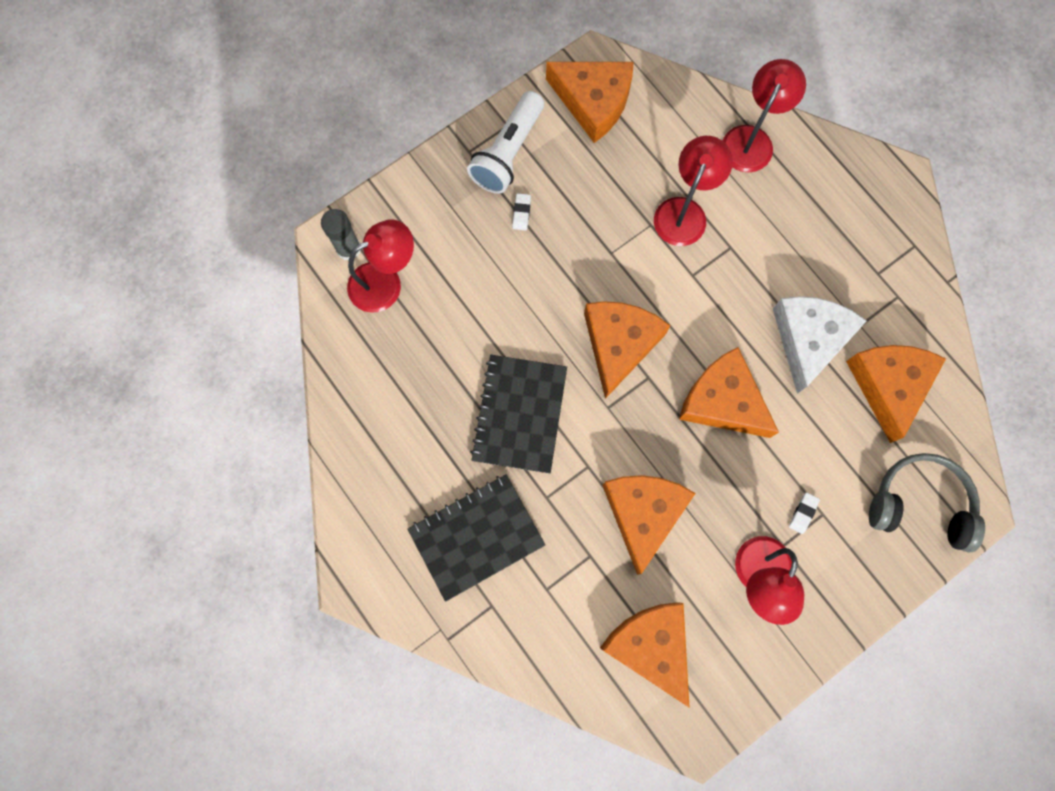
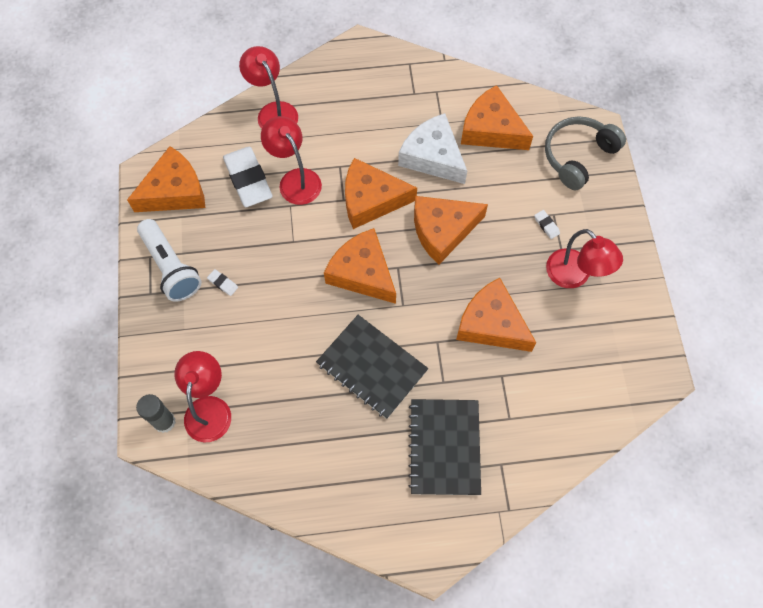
camera: 60 degrees left, 10 degrees down
(651, 646) = (586, 370): orange cheese -> orange cheese (371, 200)
(653, 164) = (248, 179): none -> white eraser

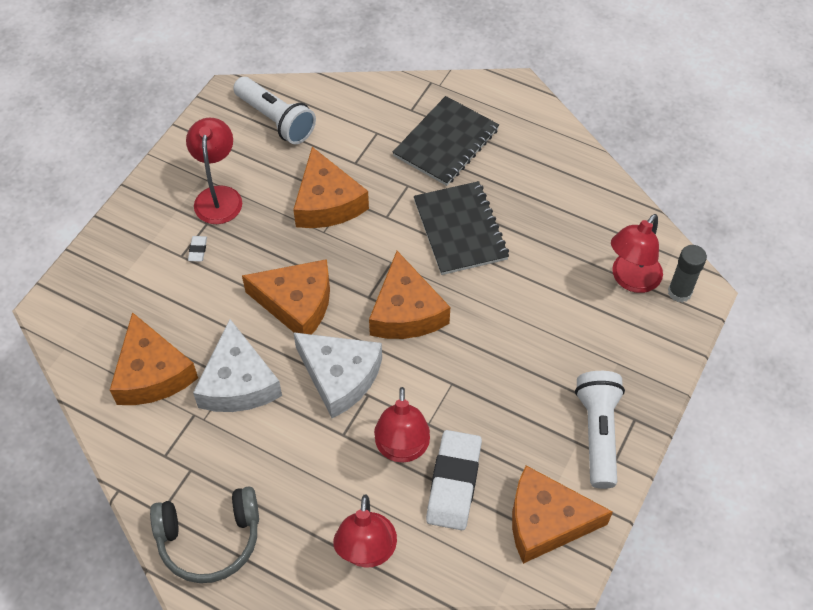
camera: 145 degrees left, 10 degrees down
(223, 283) = (552, 384): white eraser -> none
(371, 200) = (339, 377): orange cheese -> white cheese
(578, 156) = (100, 292): grey headphones -> grey headphones (210, 539)
(599, 374) = (276, 120): none -> white flashlight

